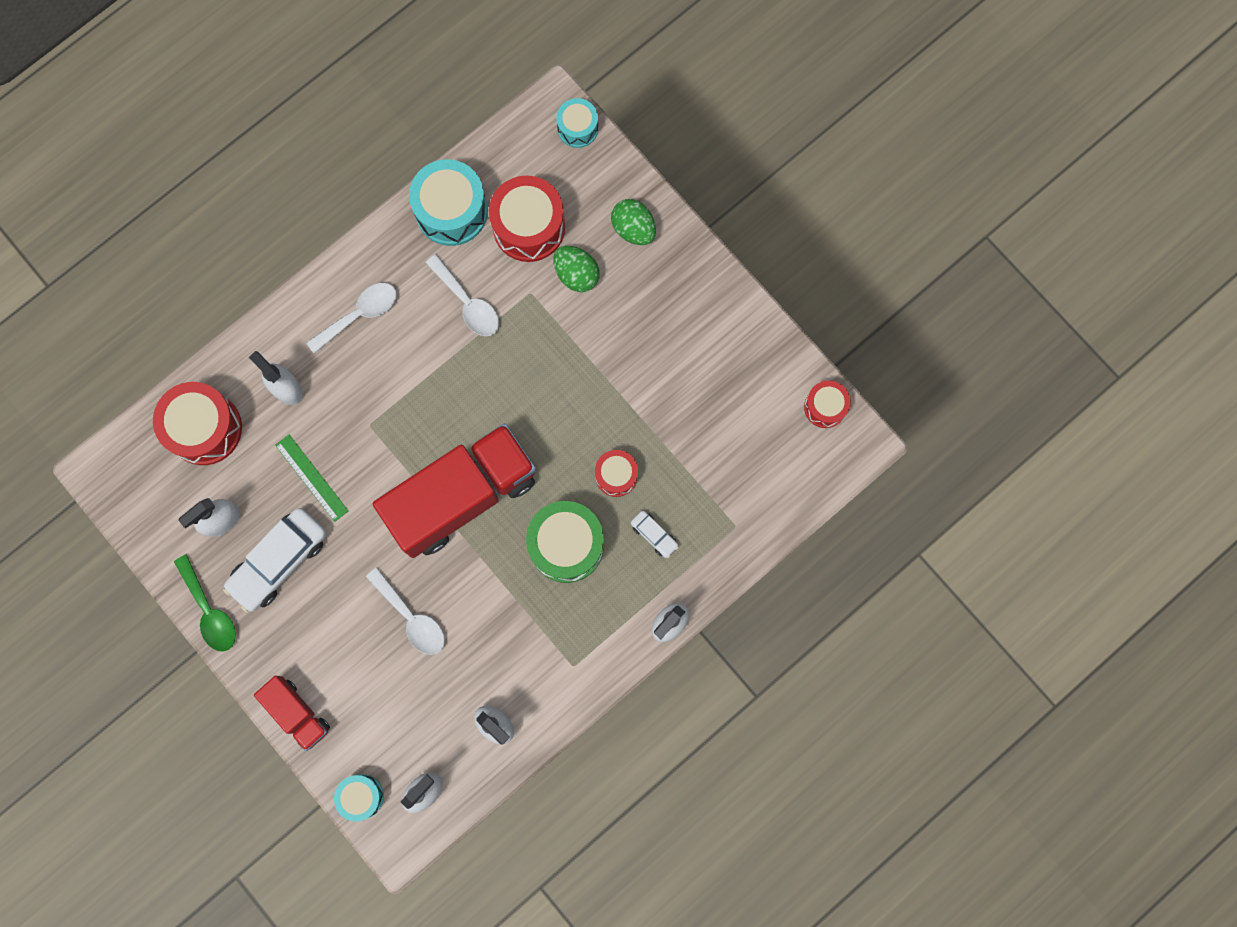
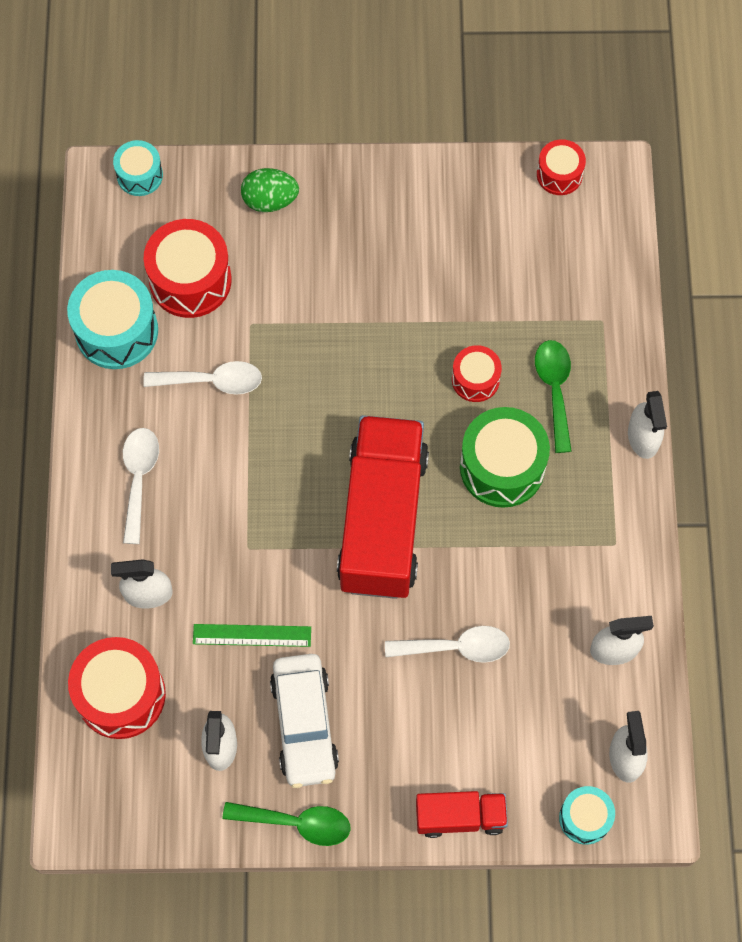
camera: 50 degrees left, 10 degrees down
(576, 274) = (268, 275): green egg -> none
(654, 535) = (554, 390): white car -> green spoon

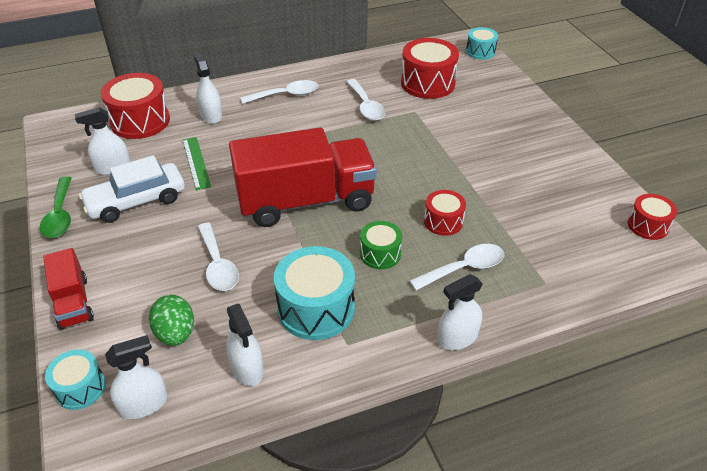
camera: 70 degrees right, 25 degrees down
(116, 331) = (376, 66): turquoise drum -> turquoise drum (316, 308)
(270, 200) = (505, 99): green egg -> green egg (176, 333)
(502, 467) = (380, 254): green drum -> green drum, size x0.57
(554, 390) = (464, 268): green spoon -> white spoon

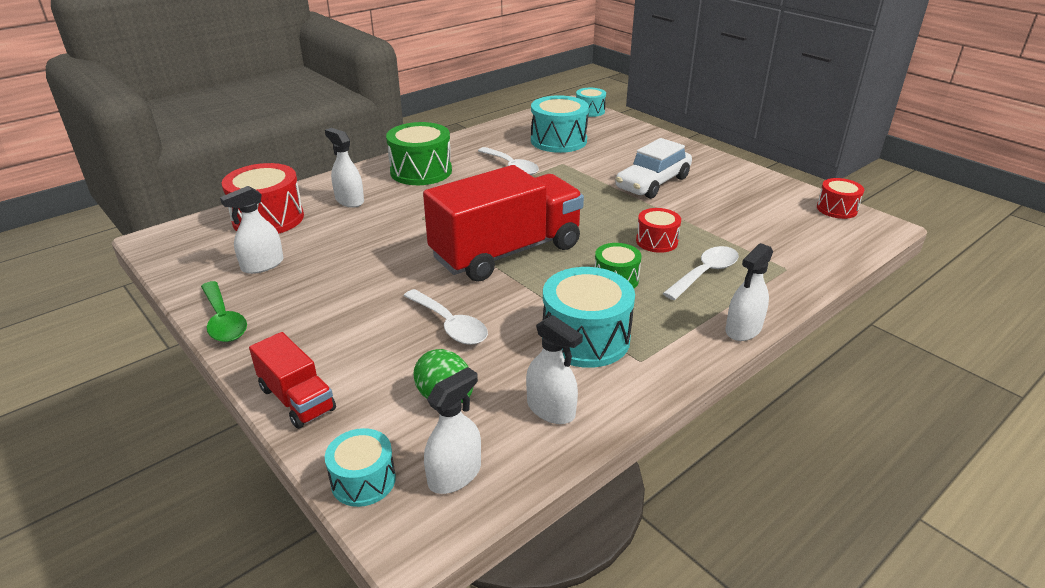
camera: 20 degrees left, 10 degrees down
(136, 201) = (312, 289): white car -> white car (652, 183)
(196, 162) = (360, 242): green ruler -> none
(286, 95) = (421, 171): white spoon -> green drum
(427, 83) = (558, 141): red drum -> turquoise drum

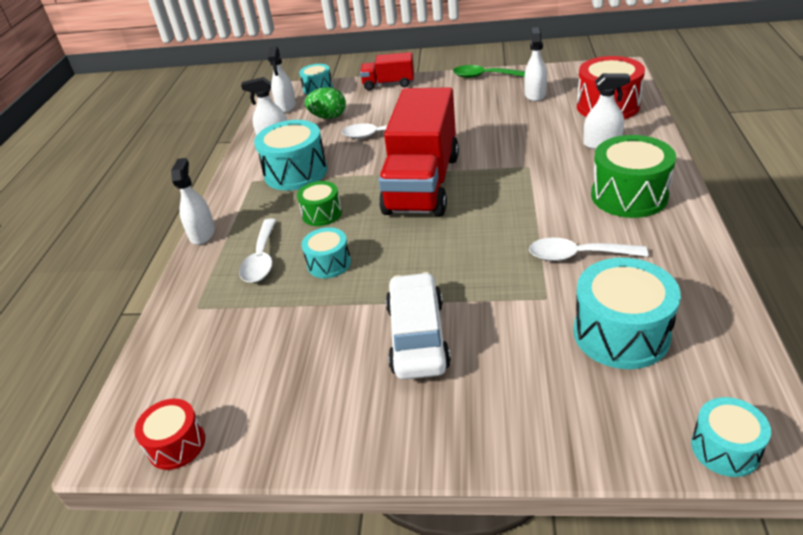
camera: 140 degrees right, 5 degrees up
(656, 241) = (329, 263): red drum -> turquoise drum

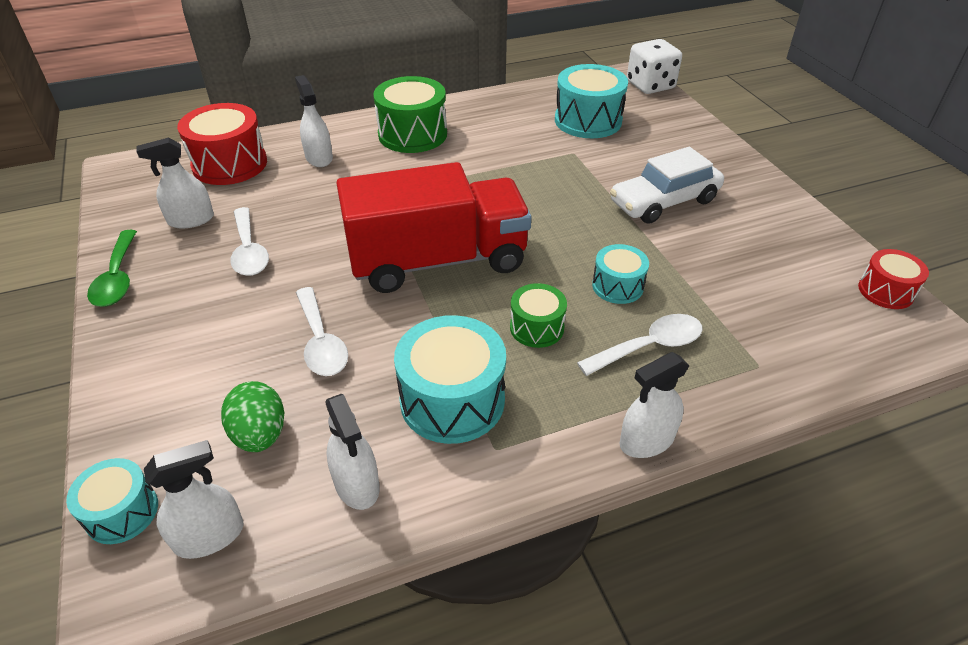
camera: 120 degrees left, 5 degrees up
(389, 84) = (124, 392): red truck -> none
(577, 255) = (512, 147): white spoon -> white spoon (249, 251)
(725, 448) = (650, 85): turquoise drum -> white dice

